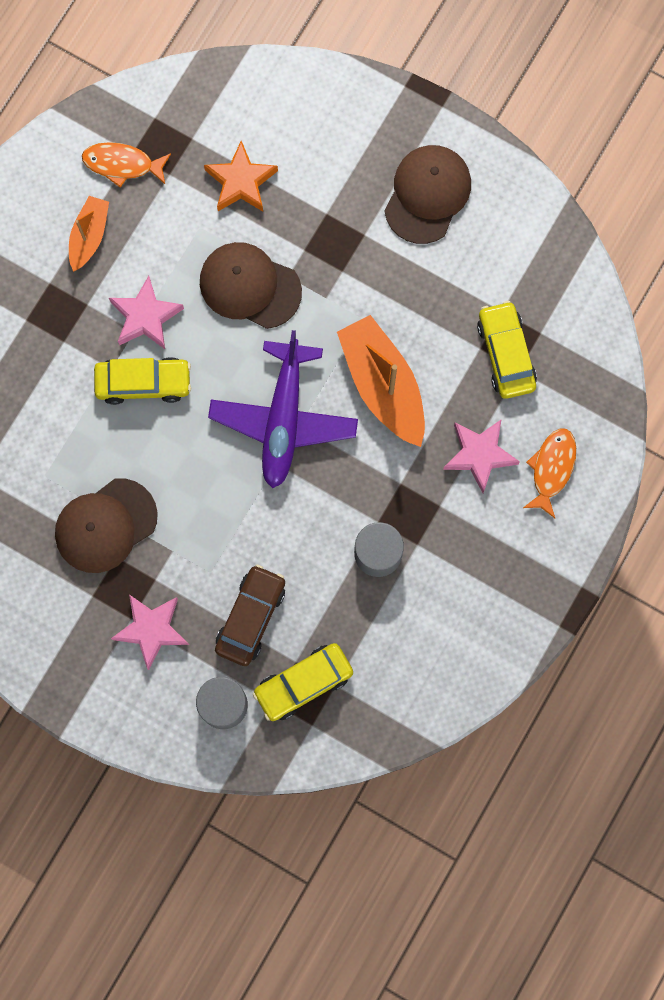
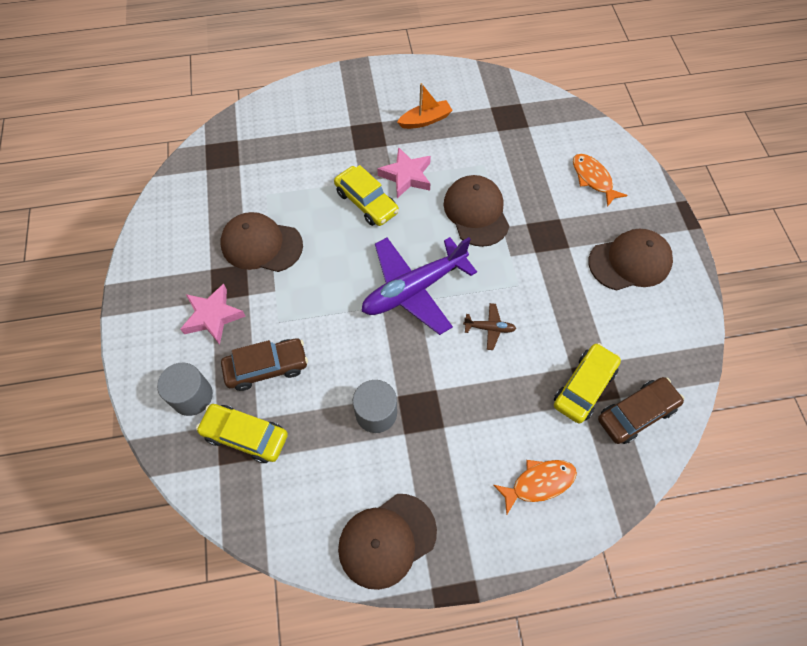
camera: 50 degrees right, 15 degrees down
(122, 164) = (480, 107): orange fish -> orange fish (593, 179)
(241, 181) = (530, 165): orange star -> none
(383, 385) = (489, 328): orange boat -> brown plane
(479, 455) = (502, 425): pink star -> none
(494, 631) = (387, 540): none -> brown cap
(565, 333) = (636, 413): none -> brown car

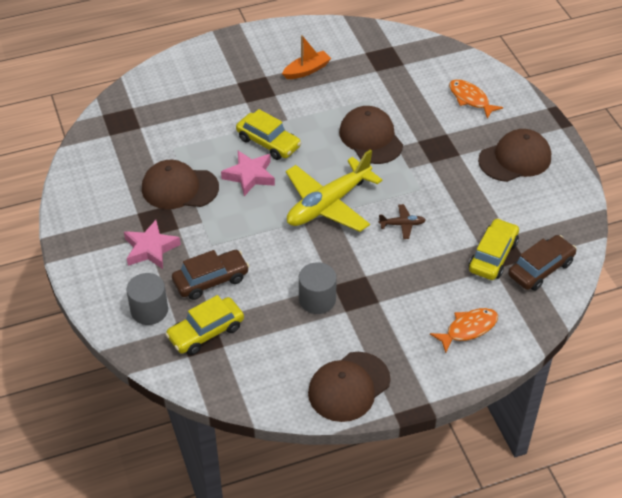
camera: 10 degrees left, 15 degrees down
(245, 435) = (206, 332): yellow car -> yellow car turned 45 degrees counterclockwise
(406, 176) = (300, 117): pink star -> pink star (249, 176)
(414, 289) = (328, 204): purple plane -> yellow plane

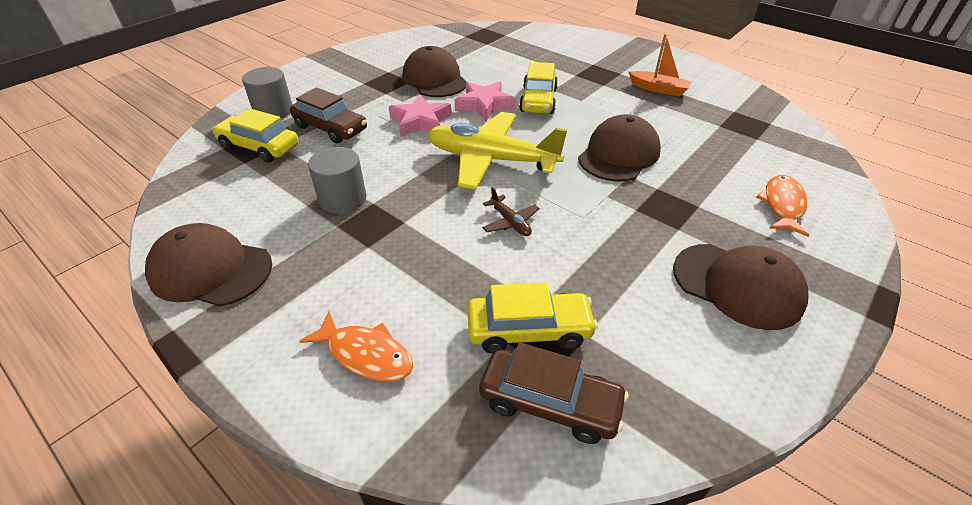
camera: 60 degrees right, 5 degrees down
(150, 249) = (350, 89): pink star -> pink star (420, 121)

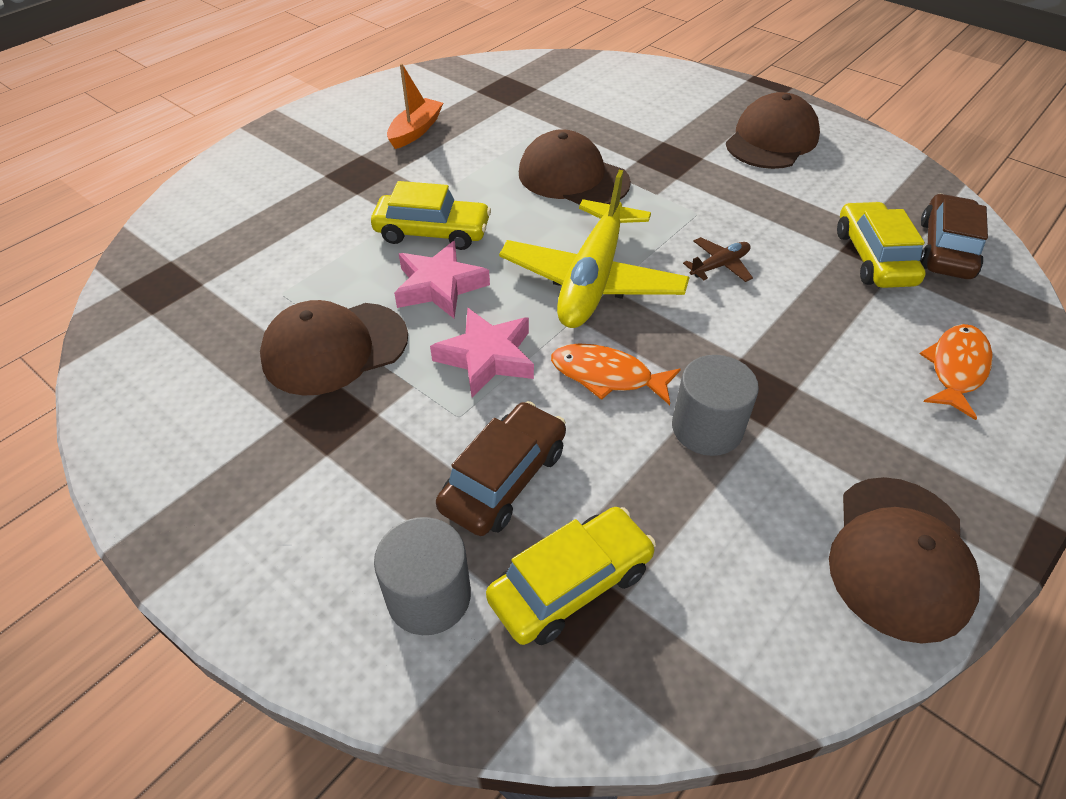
camera: 90 degrees left, 5 degrees up
(259, 147) = (571, 584): yellow car -> yellow car turned 150 degrees counterclockwise
(782, 205) = (653, 97): orange fish -> orange fish (607, 376)

